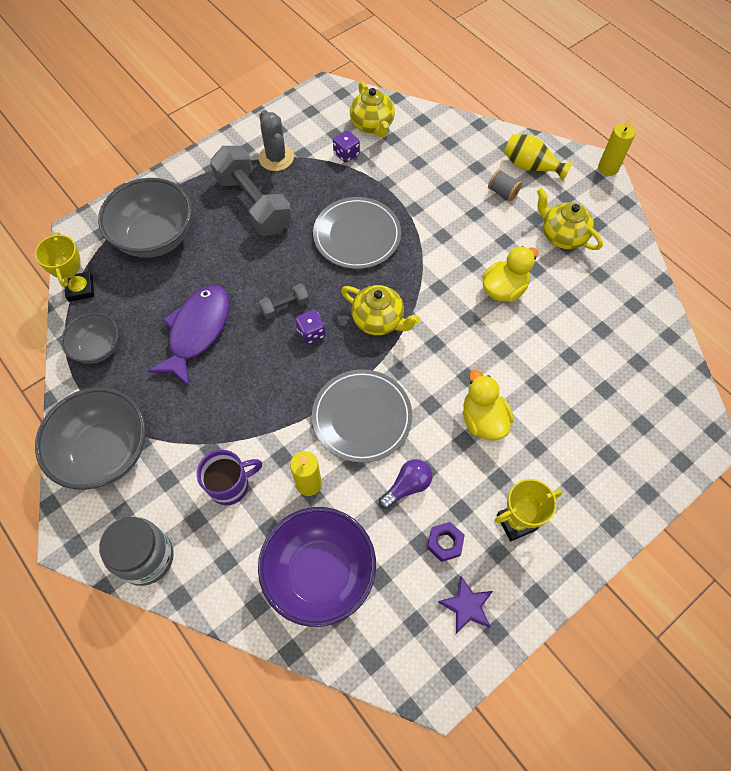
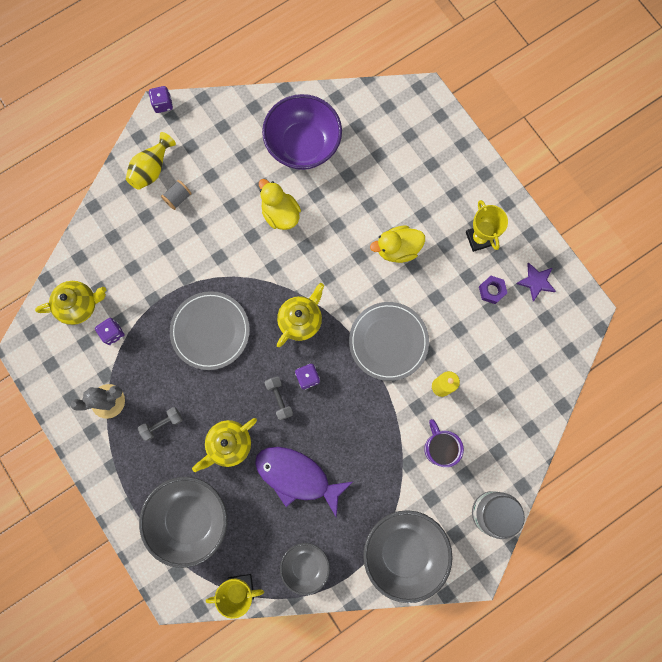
camera: 85 degrees left, 15 degrees up
(253, 204) = (162, 424): grey dumbbell -> grey dumbbell, size x0.45
(319, 573) = (509, 382): purple bowl -> purple bowl (303, 145)
(407, 486) = (447, 313): purple light bulb -> none
(562, 236) = (231, 157): yellow teapot -> yellow teapot (229, 444)
(608, 168) = (163, 104): yellow candle -> purple dice

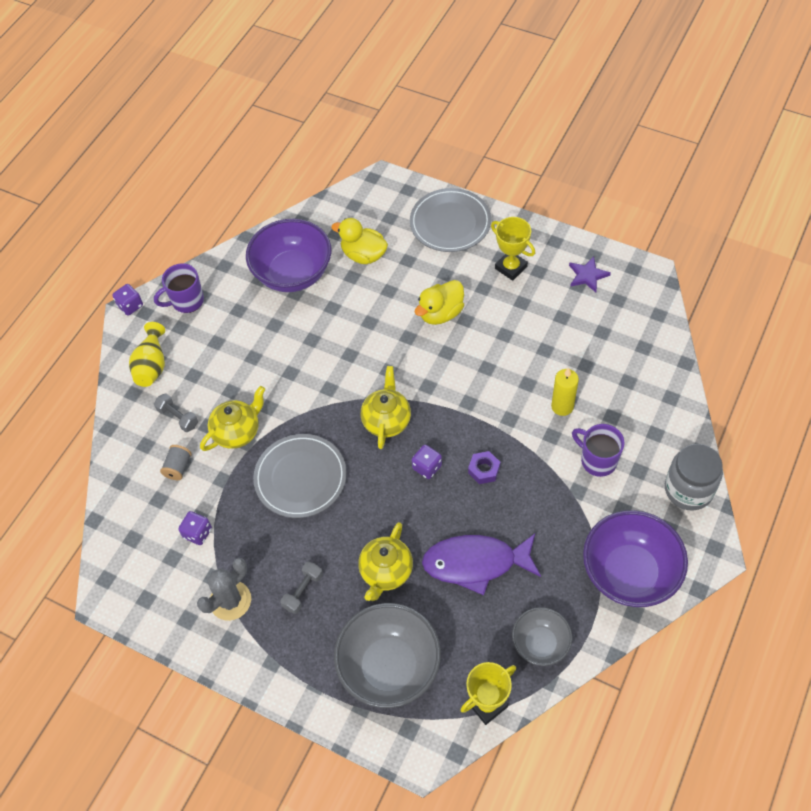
camera: 25 degrees left, 20 degrees down
(79, 305) = (145, 526): yellow teapot -> yellow teapot (237, 432)
(178, 198) = (194, 377): grey spool -> grey spool (178, 467)
(208, 124) = (187, 301): none -> purple mug
(279, 399) = (411, 501): grey dumbbell -> grey dumbbell (178, 417)
(280, 214) = (307, 340): yellow duck -> yellow duck (363, 255)
(388, 341) = (485, 394): grey plate -> grey plate (450, 223)
(404, 551) = (629, 573): grey bowl -> purple bowl
(491, 291) = (552, 303): purple nut -> purple nut (484, 470)

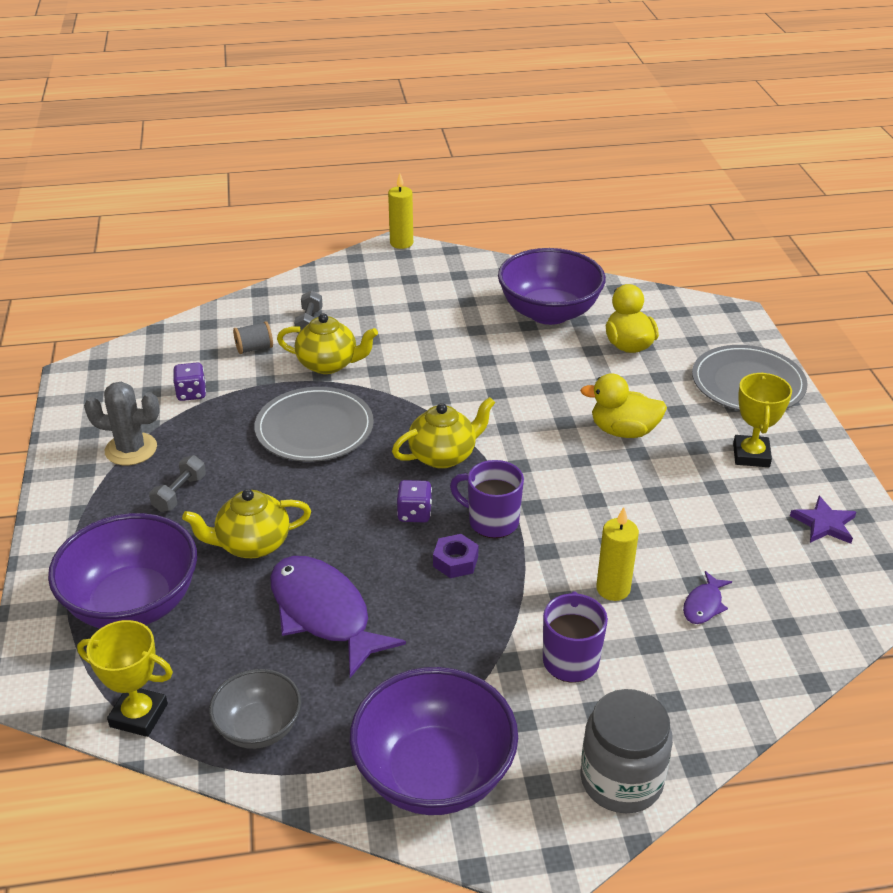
camera: 50 degrees right, 20 degrees down
(130, 306) = (401, 243): purple dice -> yellow candle
(152, 365) = (350, 283): yellow vase -> none
(187, 301) = (442, 269): purple mug -> purple mug (492, 521)
(303, 591) = (180, 493): grey dumbbell -> grey dumbbell turned 60 degrees counterclockwise
(389, 667) = (133, 604): grey bowl -> purple bowl
(603, 373) = (704, 605): none -> purple fish

